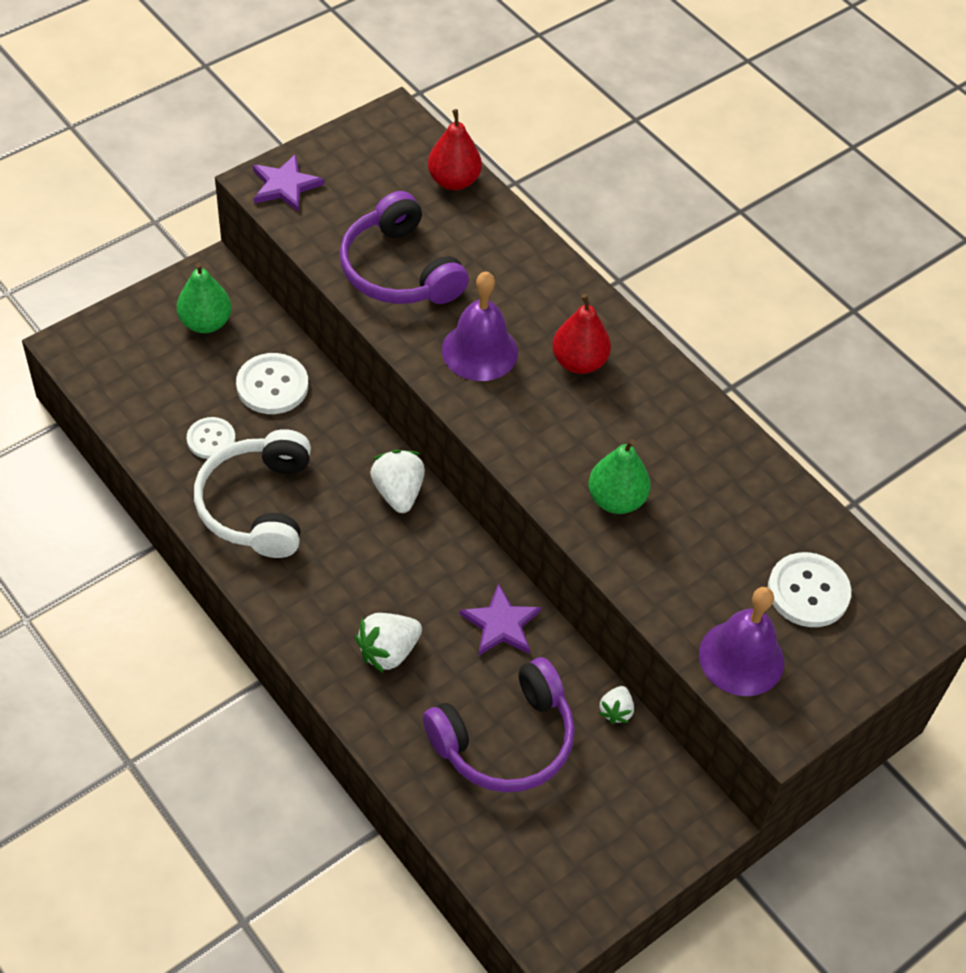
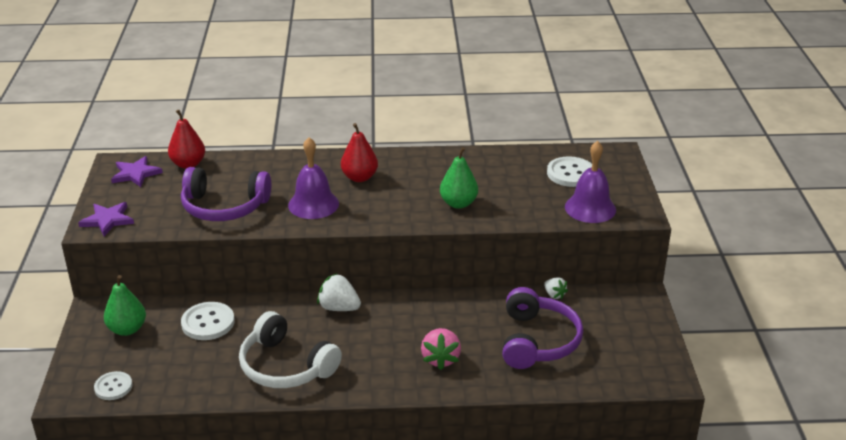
camera: 50 degrees left, 20 degrees down
(211, 439) = (216, 365): white button -> white button (113, 387)
(388, 651) = (440, 359): white strawberry -> pink strawberry
(501, 624) = (463, 309): purple star -> purple star (136, 174)

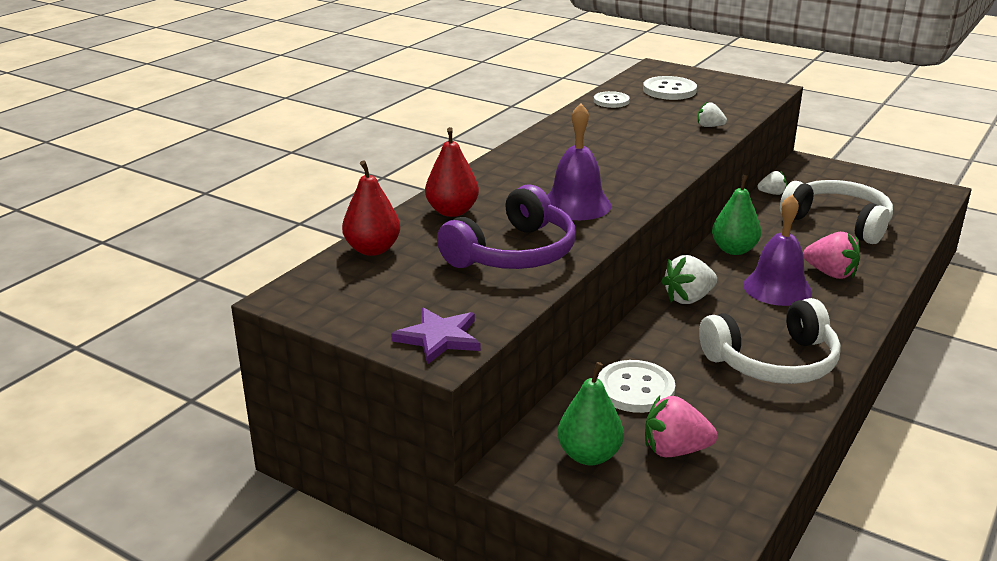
camera: 55 degrees left, 5 degrees down
(113, 387) = (715, 503): white button -> white button (611, 101)
(136, 174) = (341, 289): purple star -> none
(154, 357) = (675, 450): none -> pink strawberry
(359, 177) = (551, 169): red pear -> red pear (452, 211)
(458, 203) = (665, 142): green pear -> green pear (734, 250)
(514, 212) = (709, 126): none -> white strawberry
(537, 341) = (838, 222): purple headphones -> white headphones
(590, 208) = (738, 100): purple bell -> purple bell (777, 288)

